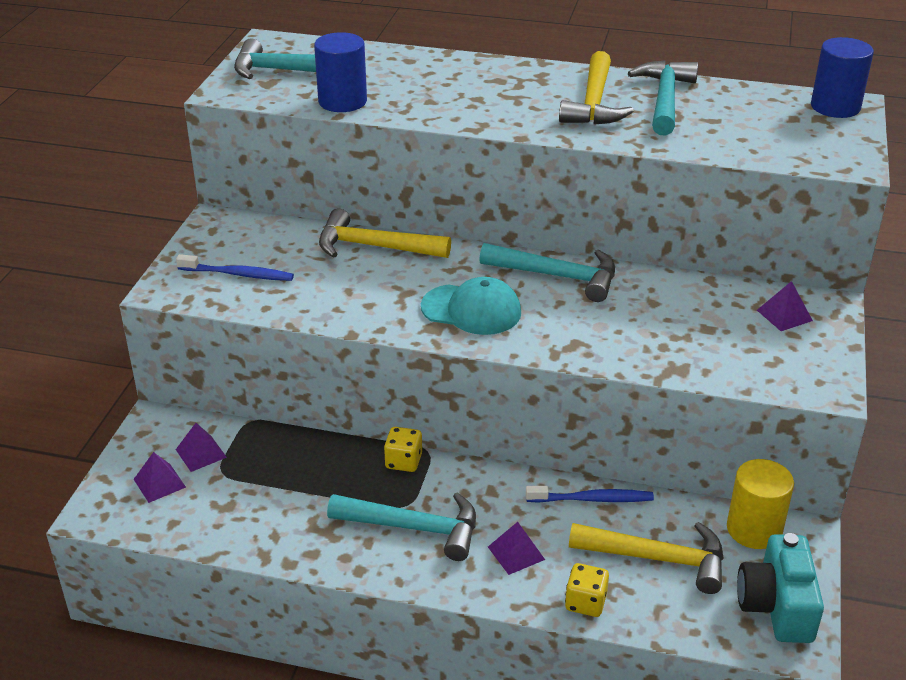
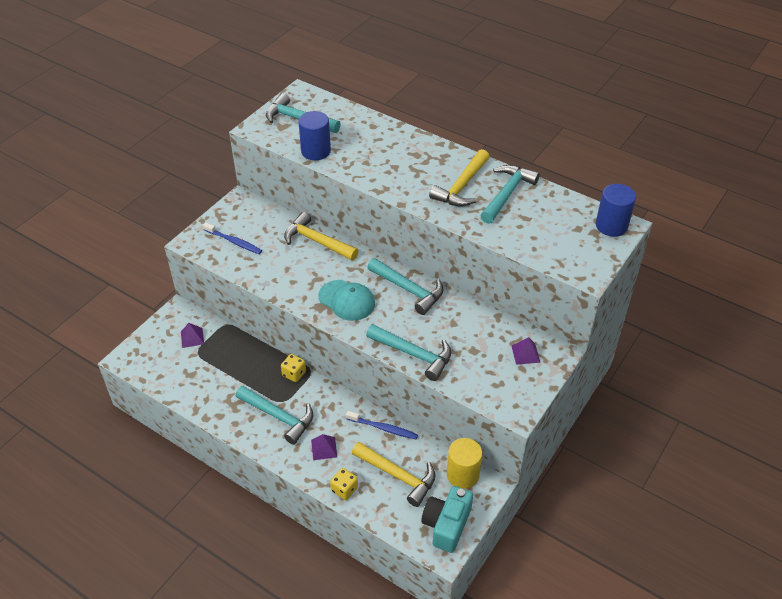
camera: 20 degrees right, 10 degrees up
(159, 483) = (163, 350): purple pyramid -> none
(623, 354) = (413, 354): none -> turquoise hammer

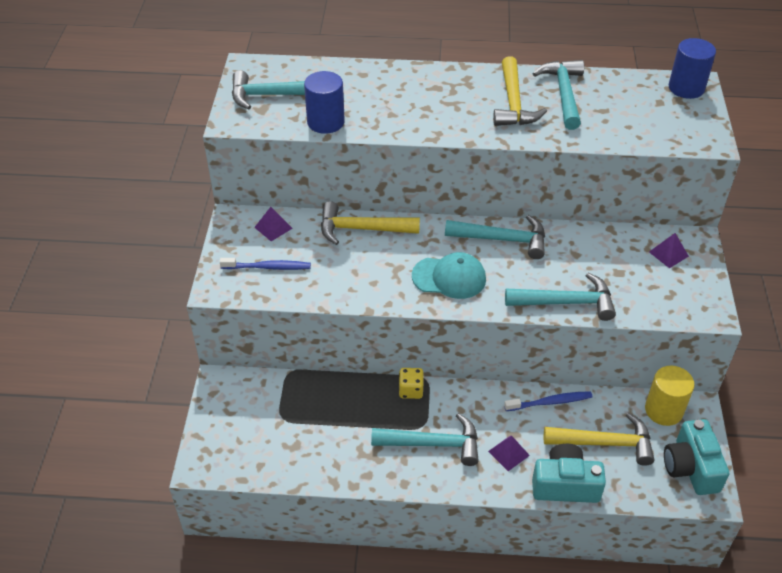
camera: 30 degrees left, 0 degrees up
(192, 337) = (262, 404): purple pyramid -> purple pyramid (273, 227)
(344, 489) = (565, 485): yellow dice -> turquoise camera

